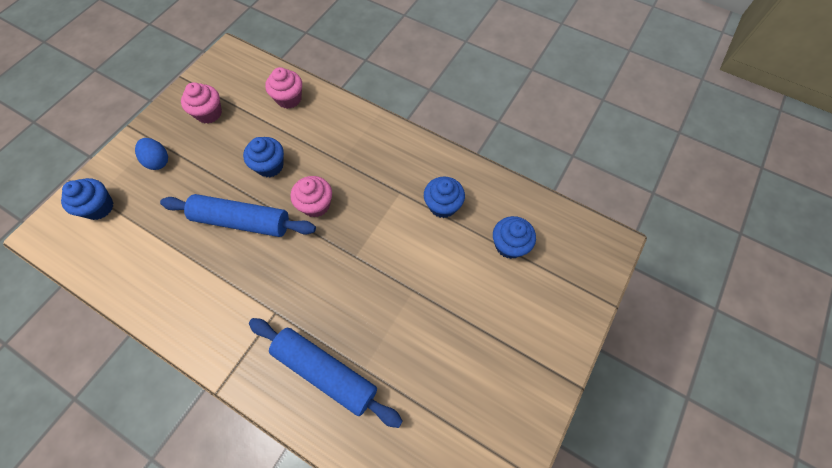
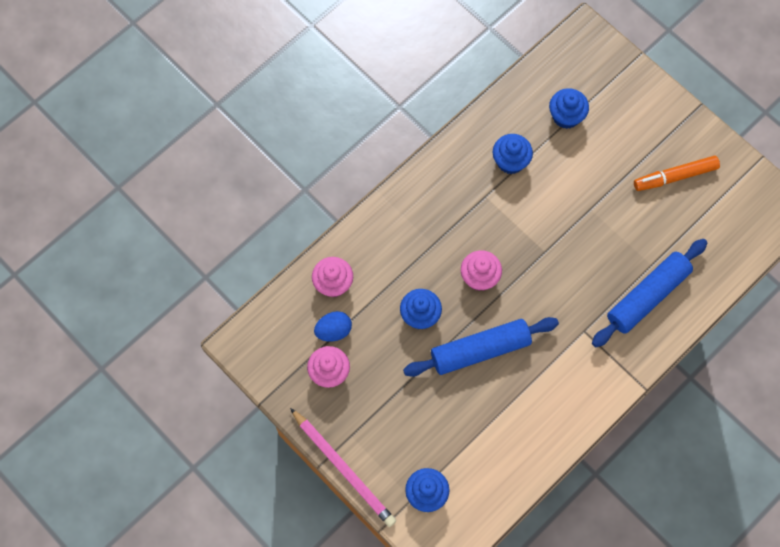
camera: 75 degrees left, 5 degrees up
(123, 141) = (344, 469): none -> pink pencil
(158, 161) = (382, 431): blue egg -> blue egg (333, 331)
(242, 221) = (480, 350): blue rolling pin -> blue rolling pin turned 45 degrees clockwise
(478, 374) = (675, 176): none -> orange marker

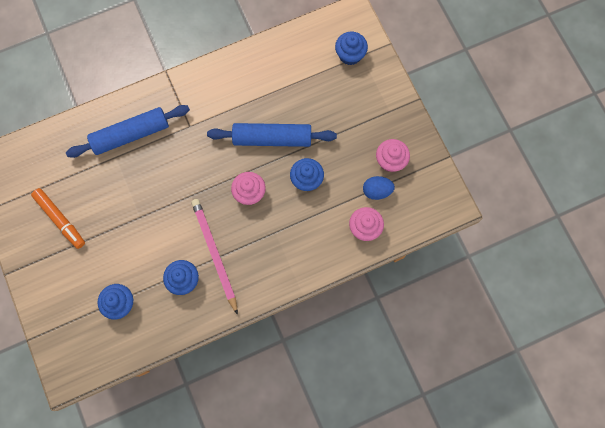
camera: 160 degrees left, 5 degrees up
(344, 469) = (402, 90): pink pencil -> pink pencil (214, 254)
(675, 176) = (60, 220): orange marker -> orange marker turned 45 degrees clockwise

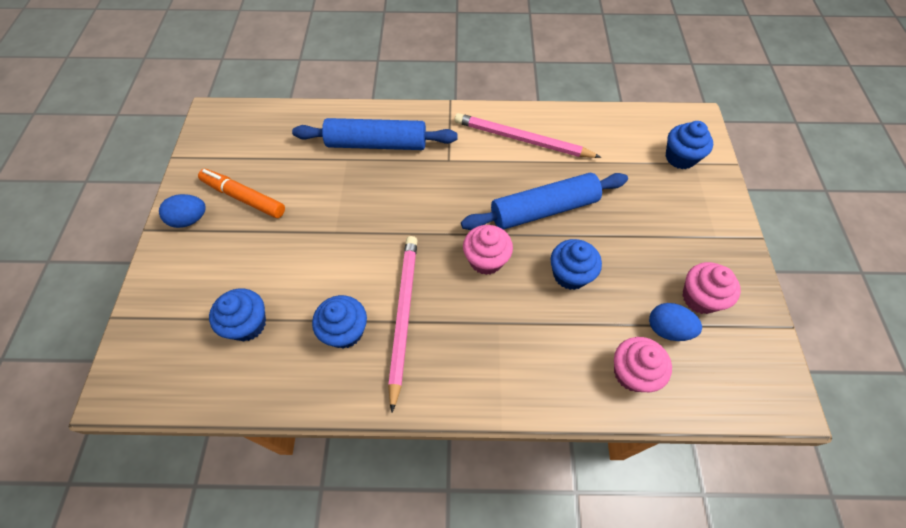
camera: 25 degrees right, 15 degrees down
(33, 253) = (190, 219): none -> blue egg
(60, 220) = (244, 197): orange marker -> orange marker turned 135 degrees clockwise
(234, 86) = (522, 139): none -> pink pencil
(272, 139) = (543, 210): blue rolling pin -> blue rolling pin turned 45 degrees counterclockwise

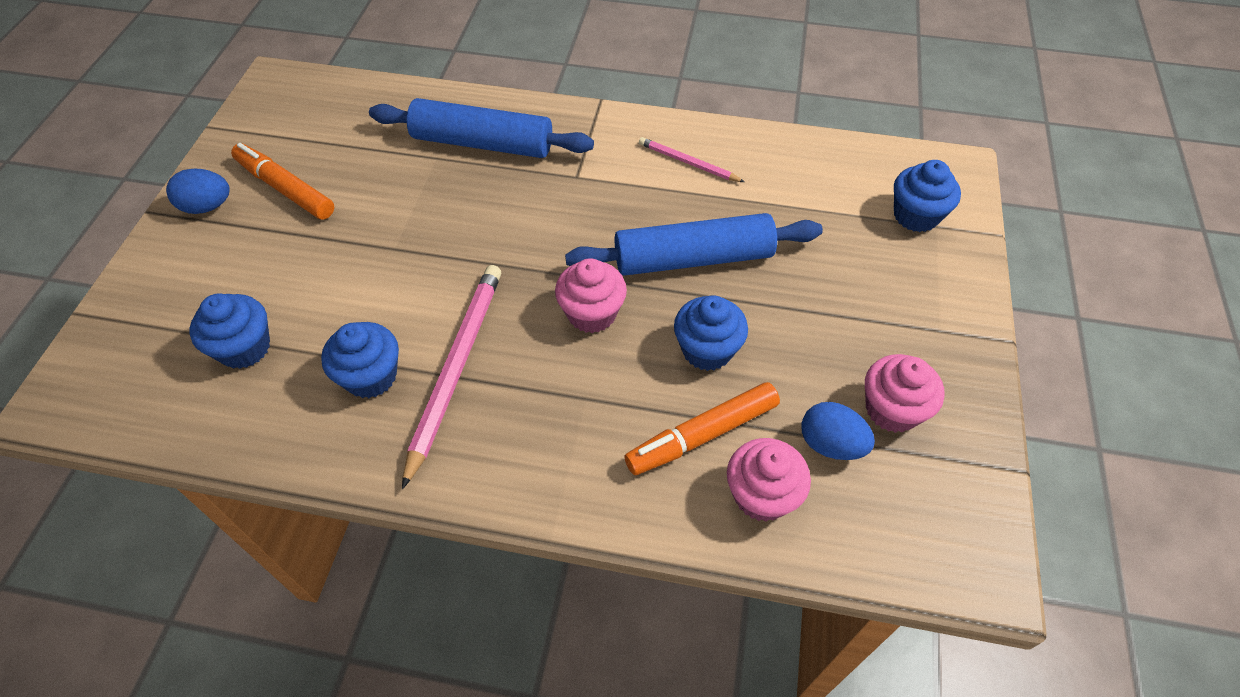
camera: 10 degrees right, 5 degrees down
(522, 139) = (688, 163): pink pencil -> pink pencil, size x0.54
(582, 336) = (702, 435): none -> orange marker

